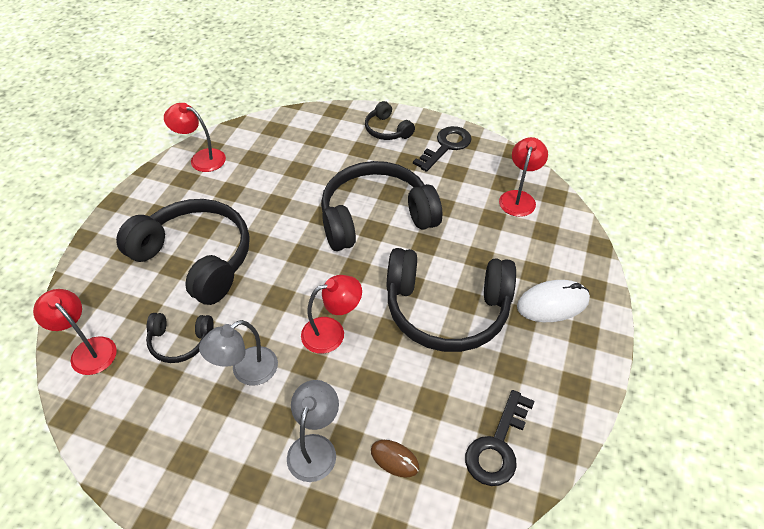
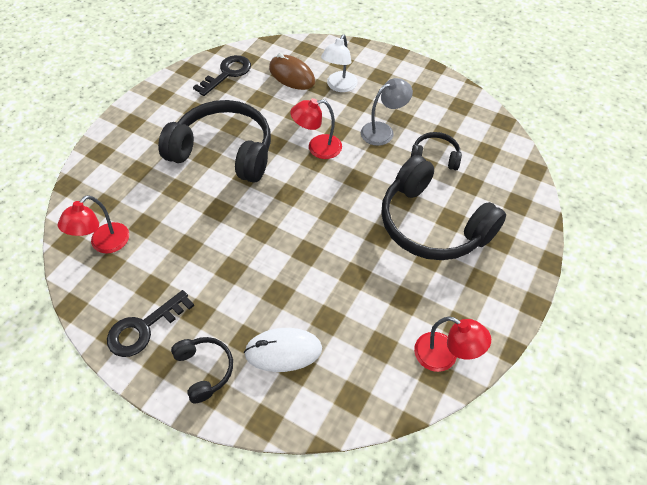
camera: 170 degrees left, 5 degrees up
(88, 350) = (505, 160): red lamp -> none
(315, 447) = (339, 86): grey lamp -> white lamp
(376, 217) = (256, 243): black headphones -> none
(394, 459) = (291, 75): brown mouse -> brown mouse, size x1.69
(552, 303) = (140, 145): white mouse -> white mouse (283, 351)

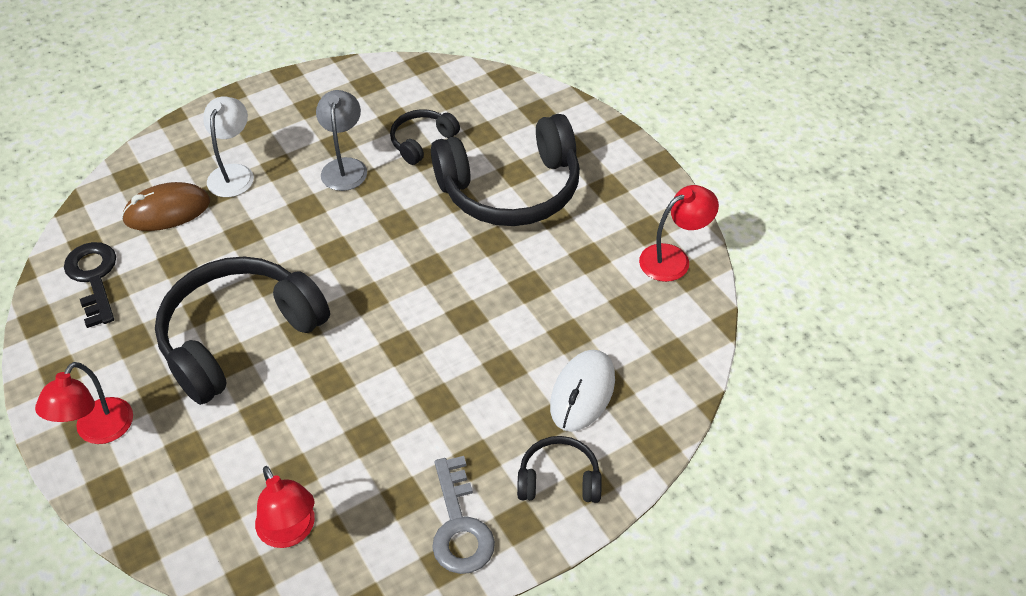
camera: 60 degrees left, 5 degrees down
(144, 328) = (459, 525): black key -> grey key
(317, 148) = (317, 239): red lamp -> red lamp (98, 431)
(339, 86) = (233, 173): white lamp -> white lamp turned 135 degrees counterclockwise

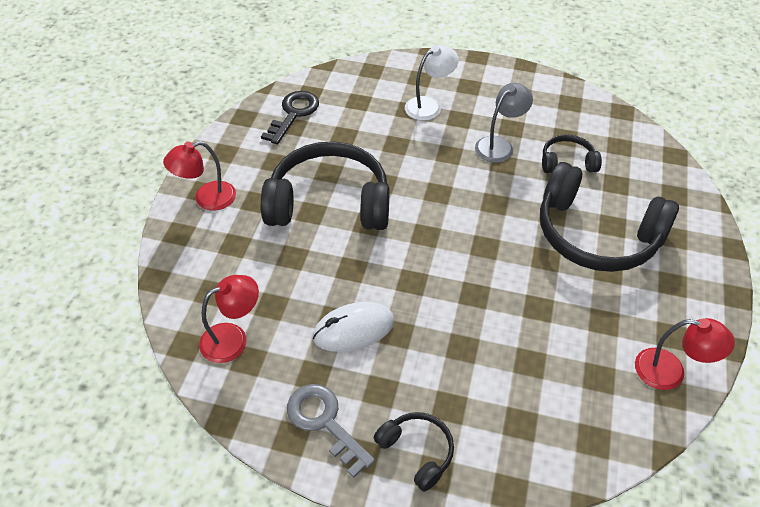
camera: 45 degrees right, 0 degrees up
(167, 211) = (370, 103): brown mouse -> none
(290, 532) = (233, 338): red lamp -> red lamp turned 135 degrees counterclockwise
(459, 525) = (325, 422): grey key -> grey key turned 105 degrees clockwise
(582, 393) = (496, 409): white mouse -> white mouse (353, 329)

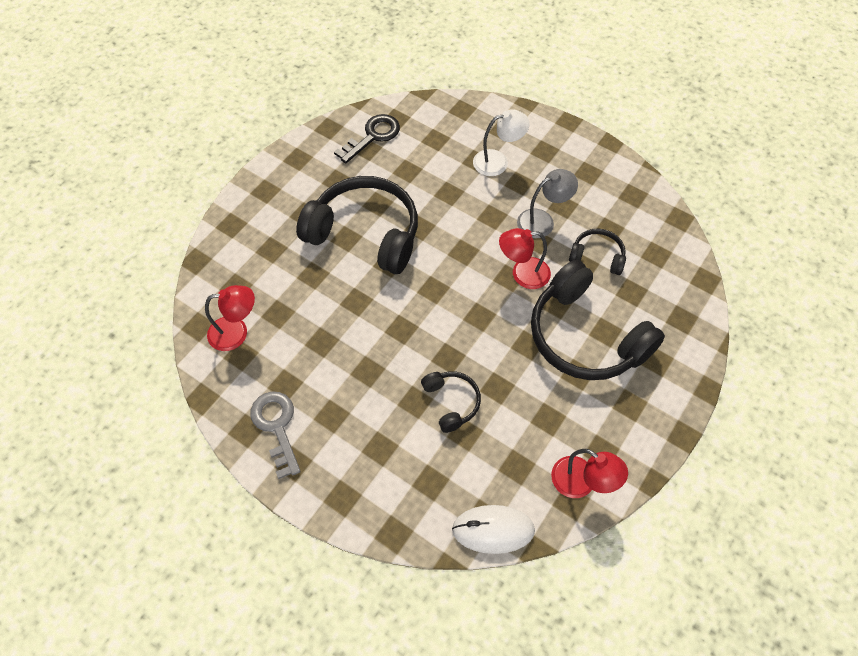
camera: 20 degrees right, 10 degrees up
(207, 199) = (266, 199): red lamp -> red lamp (522, 274)
(353, 329) = (334, 356): white mouse -> white mouse (493, 530)
(417, 452) = (336, 476): black headphones -> black headphones (451, 402)

